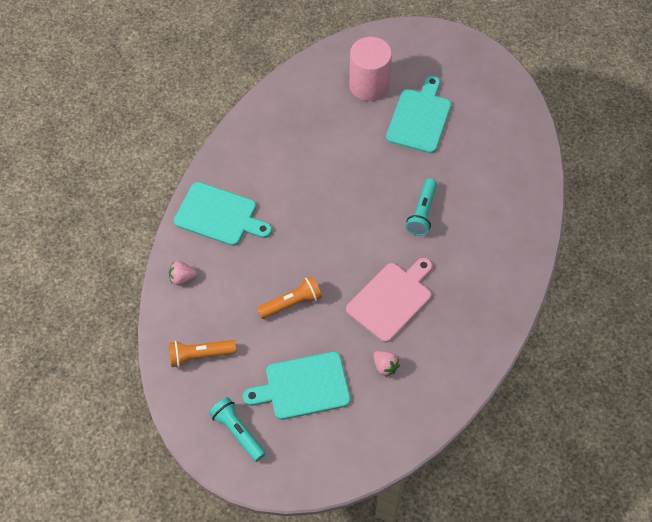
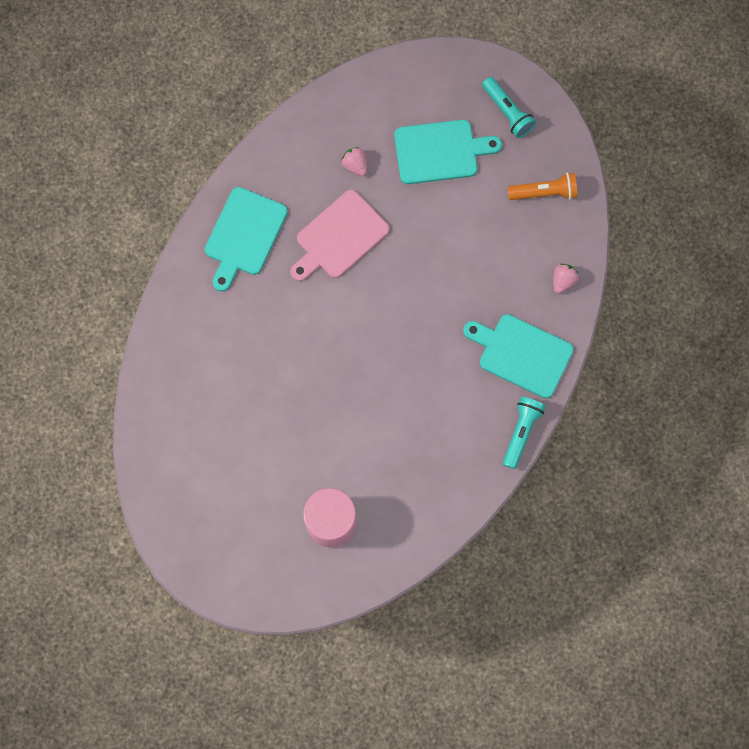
camera: 175 degrees left, 15 degrees up
(182, 278) = (563, 281): pink strawberry -> pink strawberry turned 60 degrees counterclockwise
(291, 303) = (446, 242): orange flashlight -> none
(419, 118) = (275, 467): turquoise cutting board -> turquoise cutting board (244, 235)
(422, 213) = (291, 338): turquoise flashlight -> turquoise flashlight (521, 432)

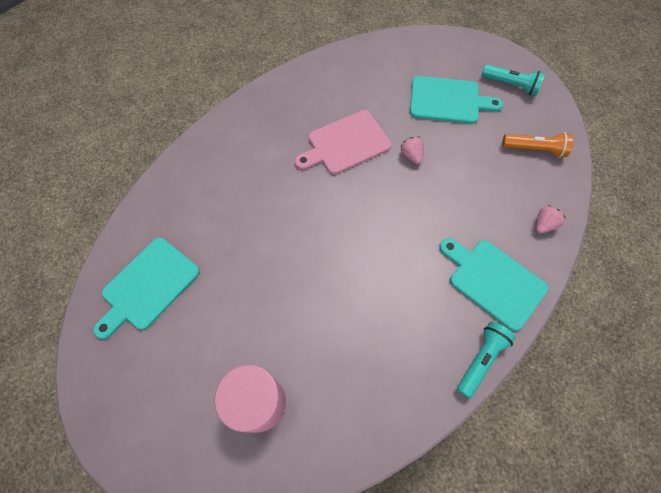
camera: 15 degrees right, 10 degrees down
(244, 235) = (266, 124): turquoise cutting board -> turquoise cutting board (148, 286)
(355, 165) = (374, 95): pink strawberry -> pink strawberry (411, 155)
(507, 112) = (511, 85): turquoise flashlight -> turquoise flashlight turned 45 degrees counterclockwise

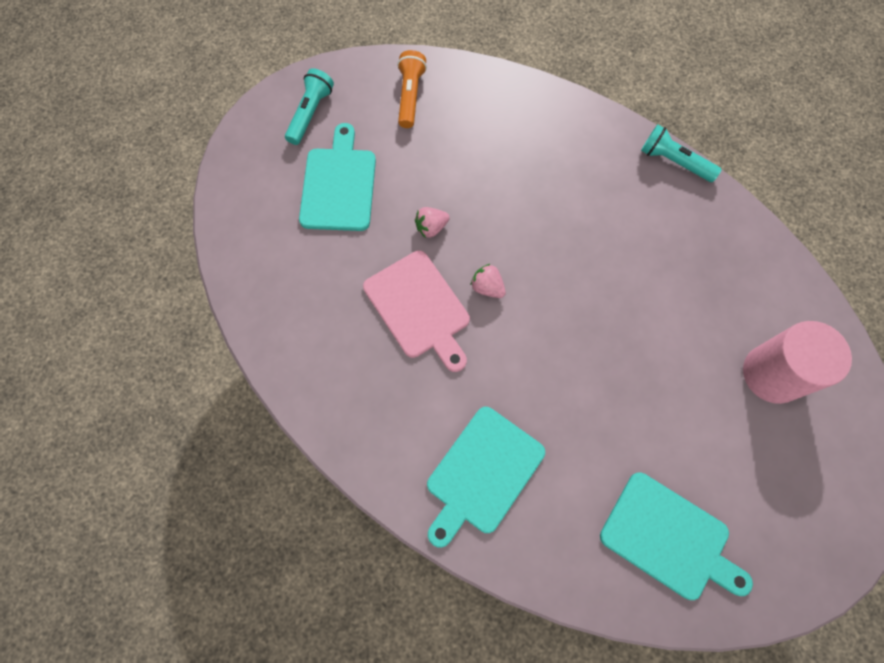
camera: 95 degrees left, 5 degrees up
(493, 281) = (587, 147): turquoise cutting board -> turquoise cutting board (482, 473)
(543, 225) = (511, 96): pink strawberry -> pink strawberry (487, 287)

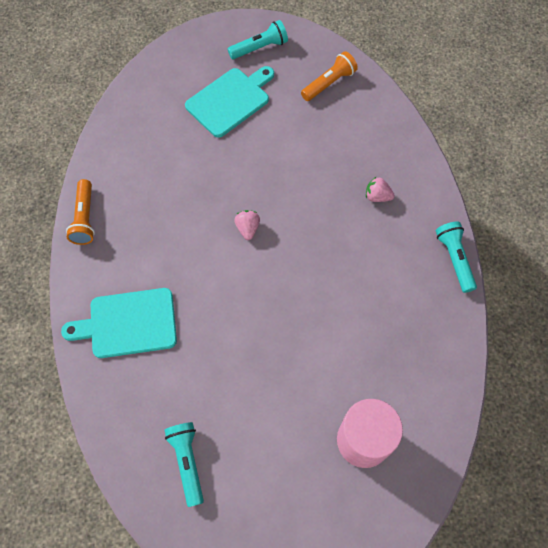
camera: 45 degrees right, 5 degrees down
(327, 418) = (85, 218): none -> orange flashlight
(419, 308) = (197, 205): pink cutting board -> none
(431, 228) = (254, 167): pink strawberry -> pink strawberry (377, 196)
(669, 538) = (187, 462): turquoise cutting board -> turquoise flashlight

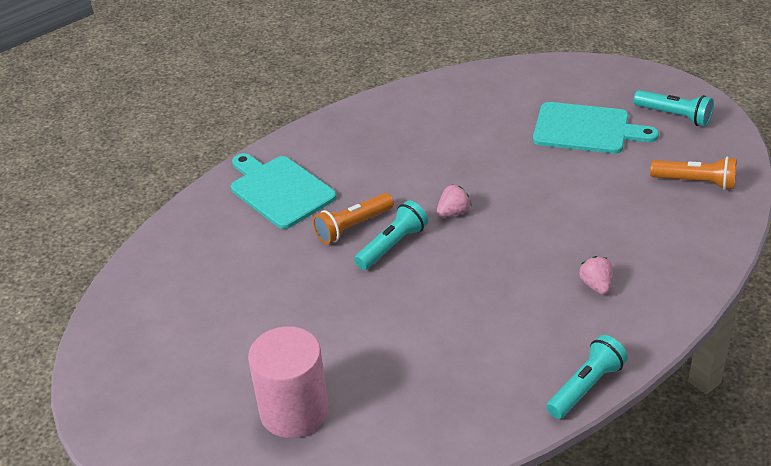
camera: 60 degrees right, 25 degrees down
(85, 218) = (359, 113): orange flashlight -> orange flashlight (353, 227)
(187, 462) = (175, 295): turquoise flashlight -> turquoise flashlight (392, 245)

